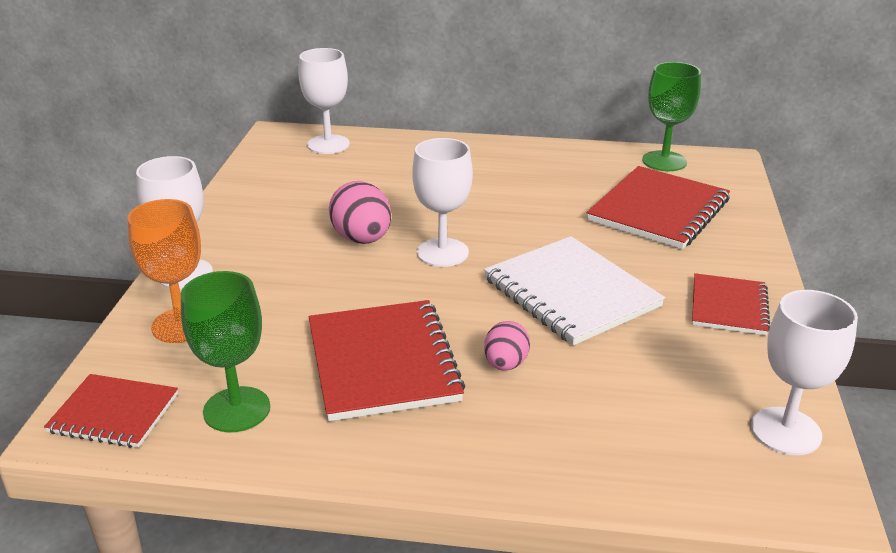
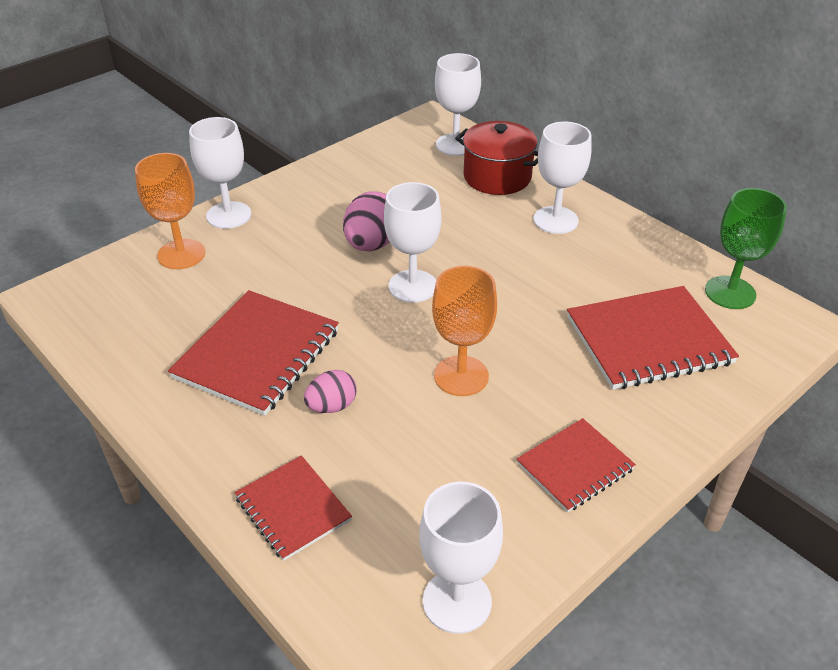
camera: 40 degrees right, 10 degrees up
(114, 413) = (77, 298): red notebook -> red notebook (293, 509)
(237, 409) = (137, 336): green goblet -> none
(397, 154) = (497, 177): none -> red pot
(485, 165) = (555, 220): none -> white goblet
(571, 293) = (461, 376): white notebook -> orange goblet

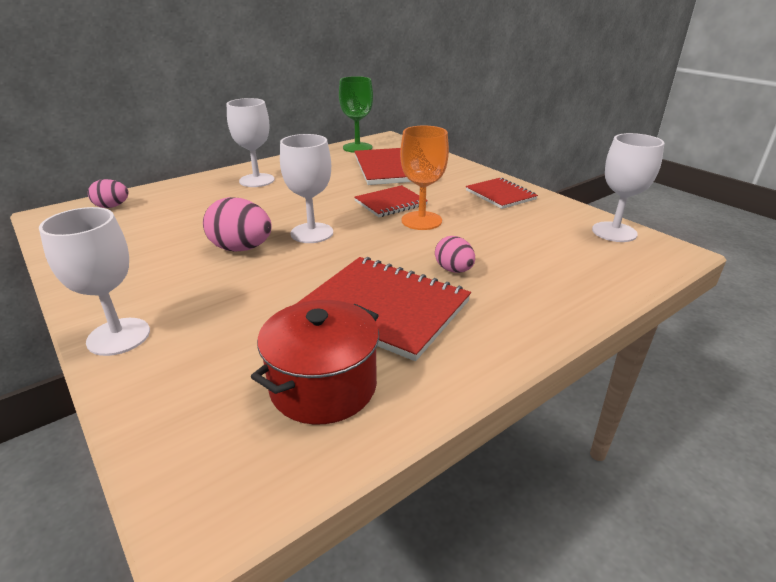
camera: 85 degrees left, 10 degrees down
(181, 254) = (179, 372): orange goblet -> none
(293, 509) = (565, 287): red notebook -> red notebook (390, 203)
(455, 145) = (112, 206): white goblet -> pink egg
(497, 177) = (181, 194): red pot -> red pot (323, 386)

